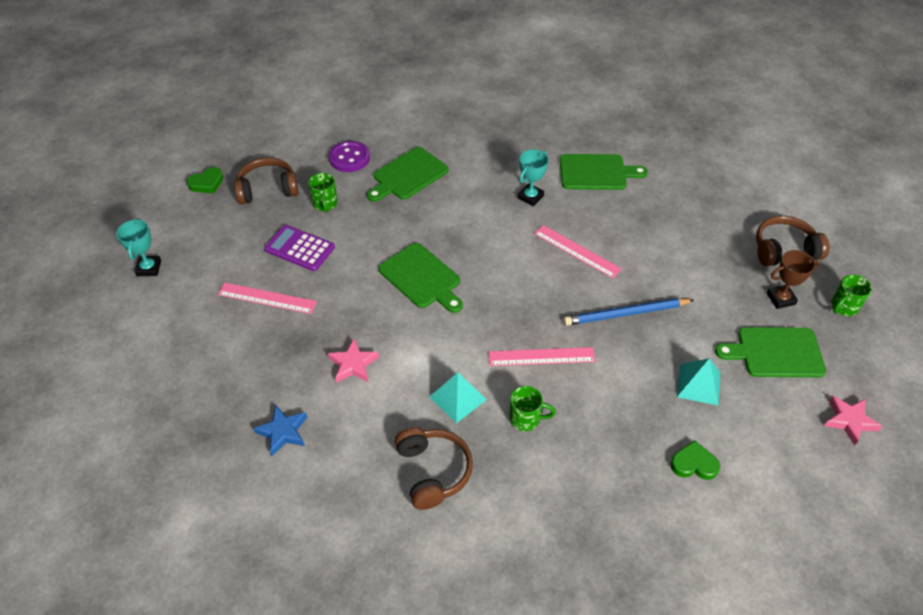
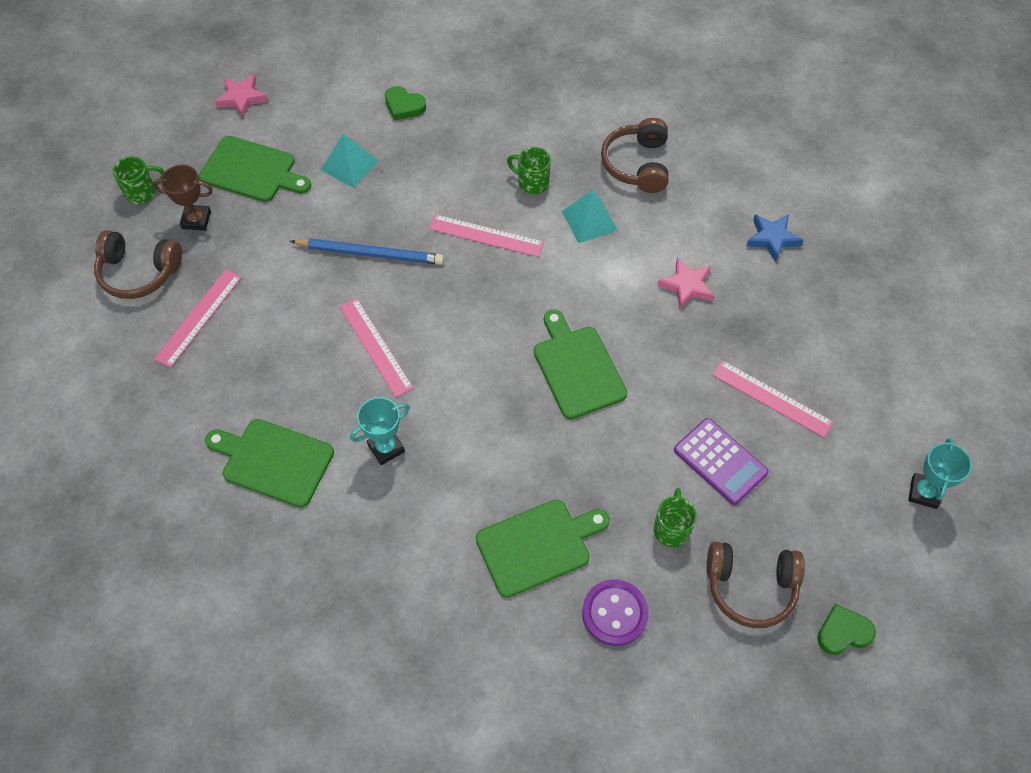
camera: 160 degrees left, 10 degrees up
(714, 234) = (199, 317): none -> pink ruler

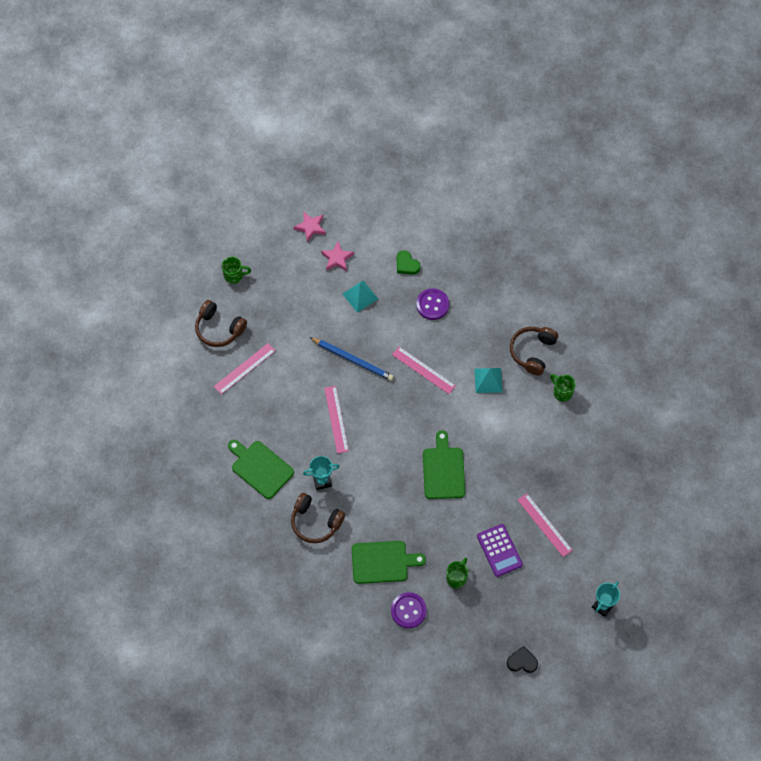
camera: 20 degrees right, 5 degrees up
(196, 220) = (260, 304): brown trophy -> none
(252, 171) = (301, 281): green cutting board -> none
(463, 146) = (432, 305): none -> purple button
(532, 183) = (464, 344): green mug -> green mug (562, 392)
(686, 286) = (527, 441): pink star -> pink star (337, 258)
(751, 587) = (485, 622): brown headphones -> brown headphones (315, 522)
(772, 239) = (591, 428): blue star -> none
(843, 632) = (522, 661): green heart -> black heart

